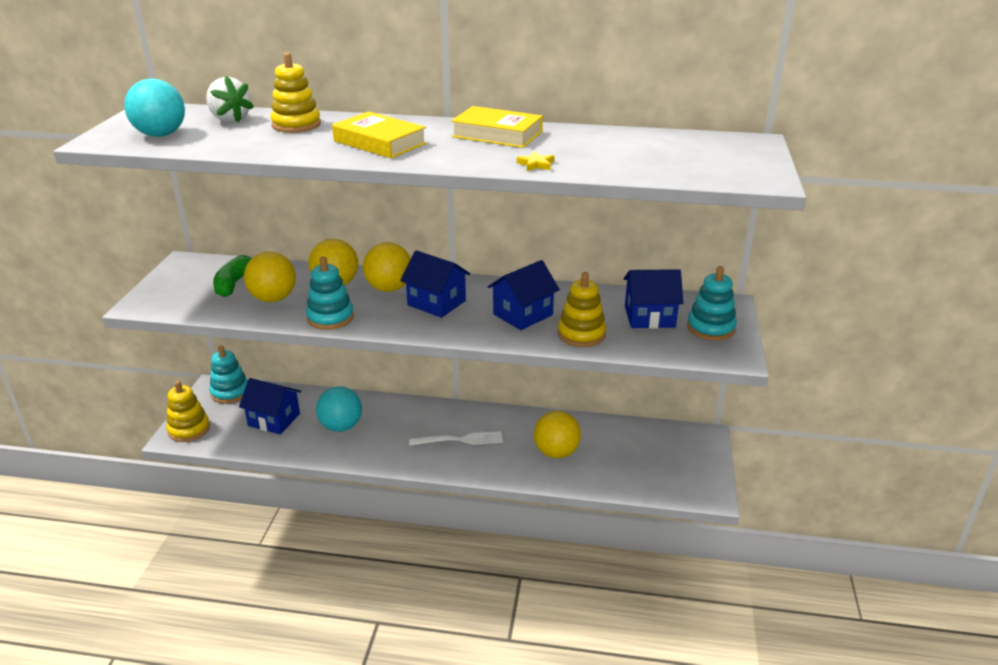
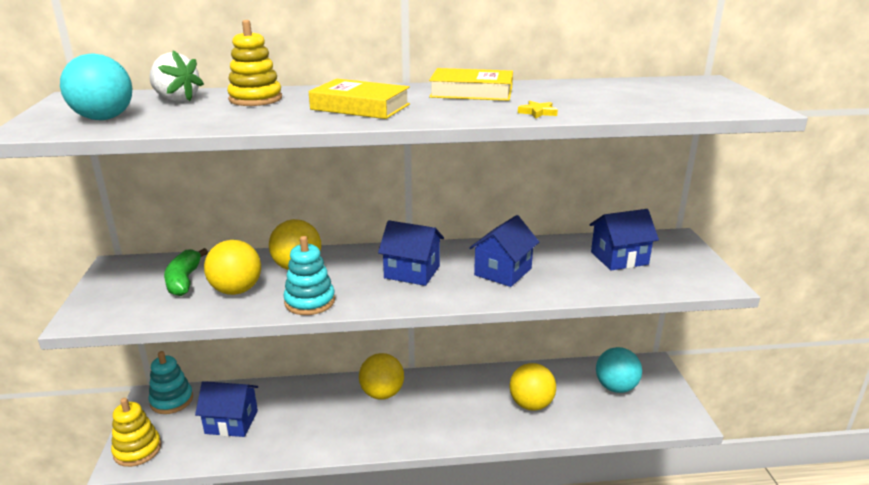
camera: 15 degrees left, 5 degrees down
(341, 426) = (307, 416): turquoise ball -> turquoise ball (616, 387)
(389, 288) = (355, 264): yellow ball -> yellow ball (382, 393)
(460, 440) = (434, 408): white fork -> none
(581, 334) = (570, 283): yellow stacking toy -> none
(710, 328) = (679, 261): turquoise stacking toy -> none

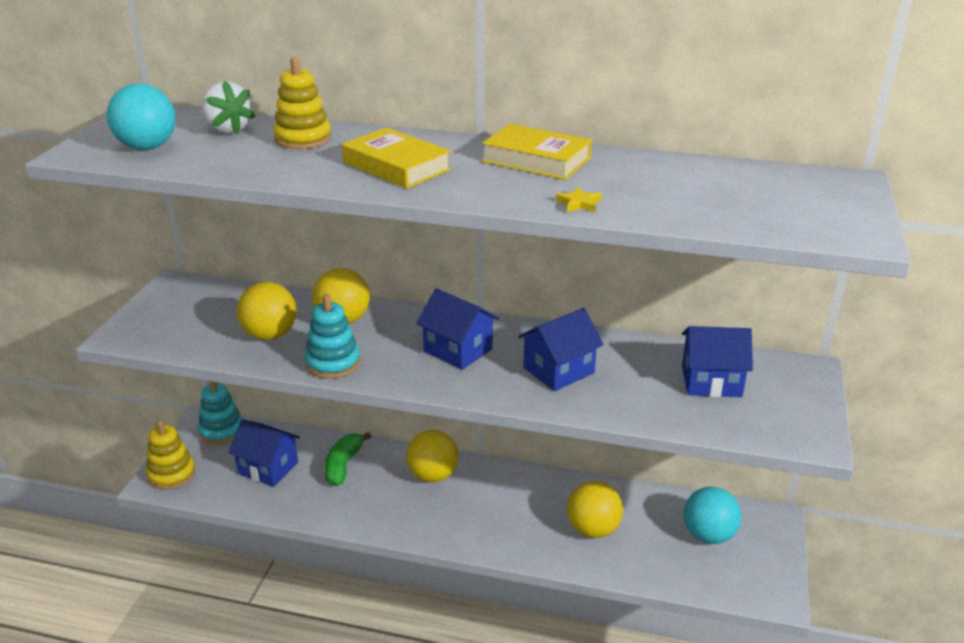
camera: 20 degrees right, 5 degrees up
(184, 281) = (227, 314): green banana -> green banana (343, 465)

